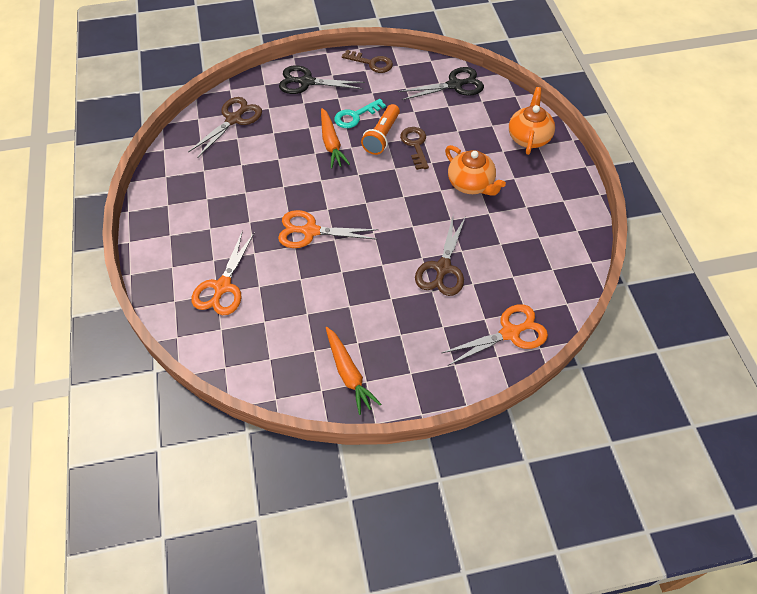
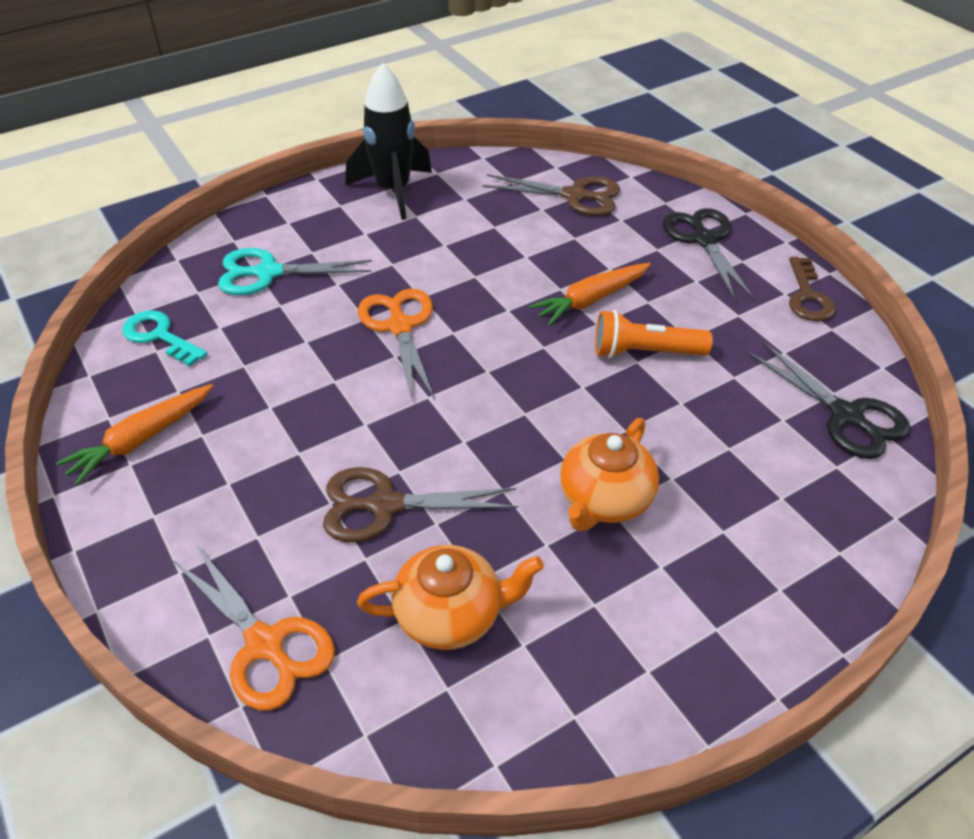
camera: 70 degrees right, 10 degrees down
(172, 203) = (393, 191): none -> black rocket
(222, 287) = (268, 273): orange scissors -> turquoise scissors
(355, 116) = (669, 310): turquoise key -> turquoise key (159, 336)
(415, 145) = (653, 398): brown key -> none
(529, 137) = (791, 567): orange teapot -> orange teapot (451, 615)

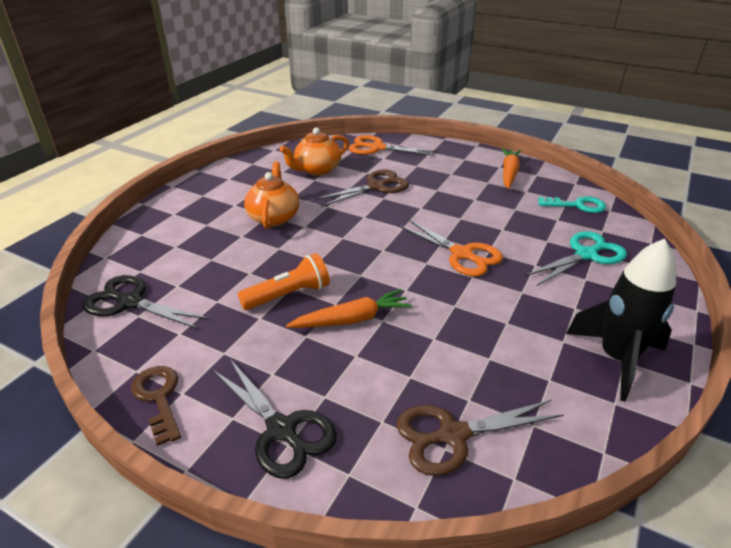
camera: 150 degrees right, 10 degrees down
(591, 300) = (352, 319): orange carrot -> orange carrot turned 45 degrees clockwise

